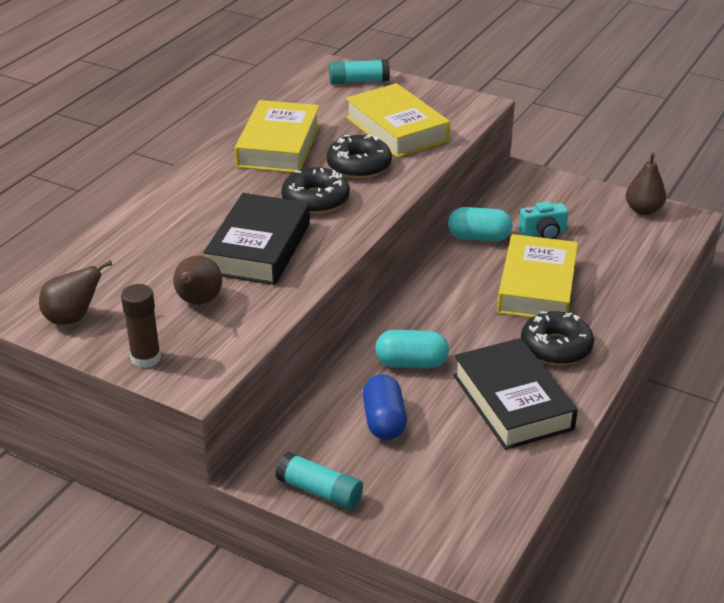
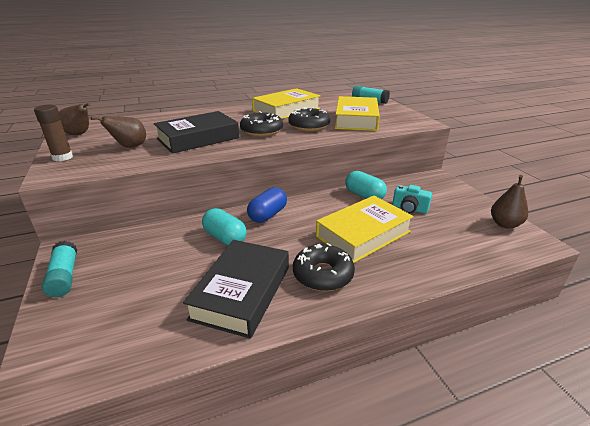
camera: 40 degrees right, 5 degrees down
(384, 421) = (159, 259): blue capsule -> blue capsule (267, 215)

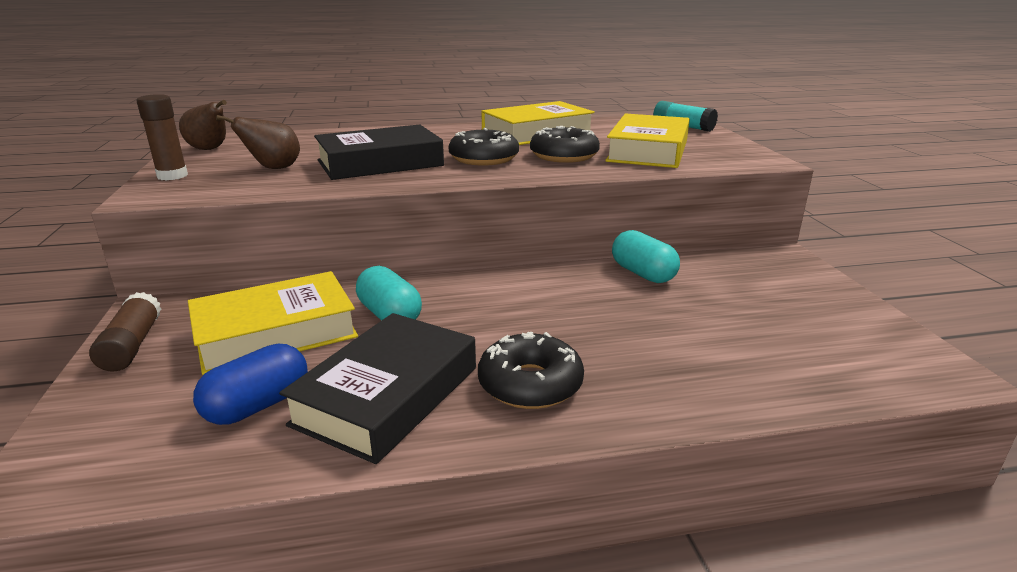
camera: 10 degrees right, 5 degrees down
(64, 276) = (132, 345): turquoise glue stick -> brown glue stick
(267, 215) = (470, 289): blue capsule -> blue capsule (258, 405)
(363, 234) = (621, 330): yellow book -> yellow book (275, 333)
(409, 209) = (717, 299): turquoise camera -> none
(504, 224) = (891, 338): brown pear -> none

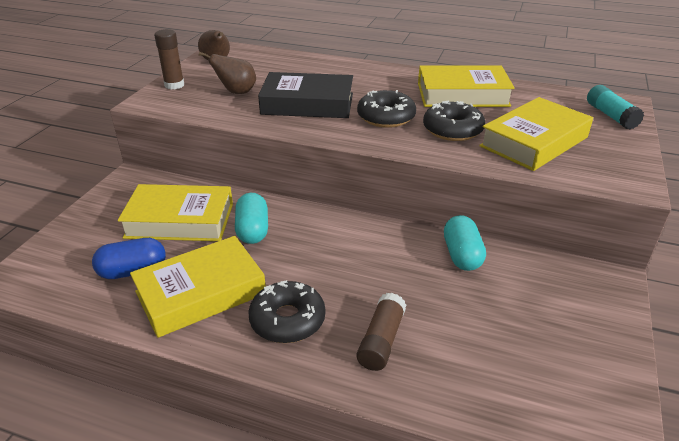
camera: 30 degrees right, 10 degrees up
(132, 345) = (106, 203): brown glue stick -> brown glue stick (381, 340)
(387, 395) = (201, 293): black book -> yellow book

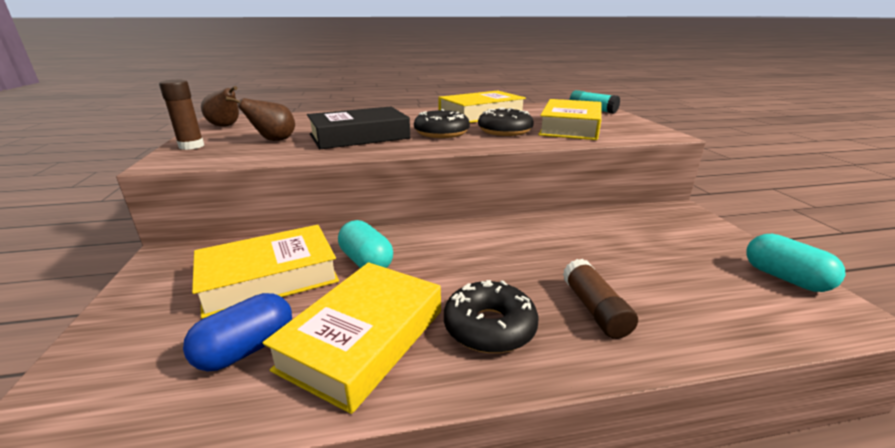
camera: 30 degrees left, 10 degrees down
(462, 255) = (572, 225): turquoise capsule -> turquoise capsule (785, 278)

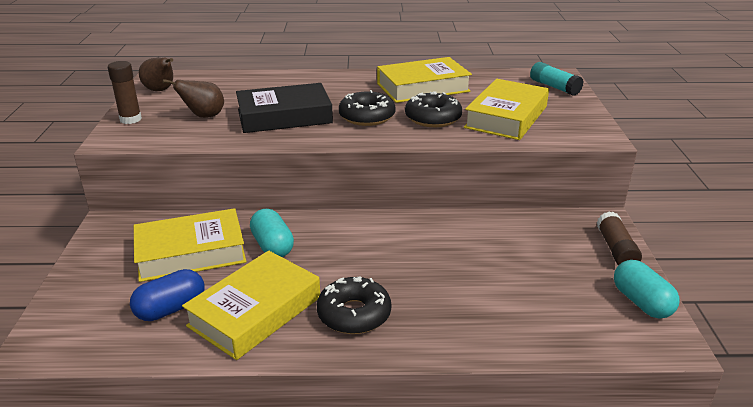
camera: 10 degrees right, 5 degrees up
(594, 309) = (447, 310): brown glue stick -> brown glue stick (616, 249)

